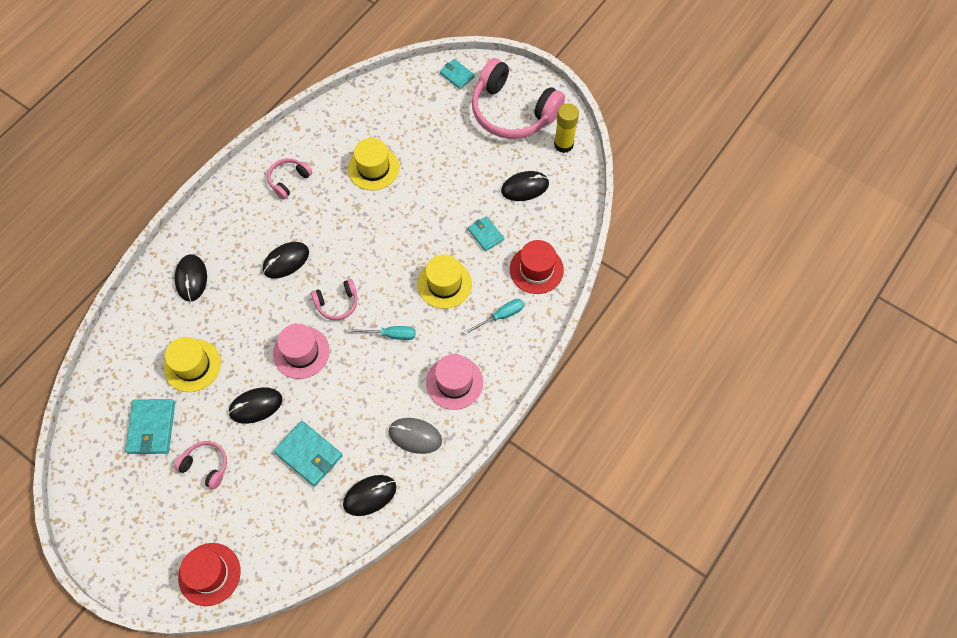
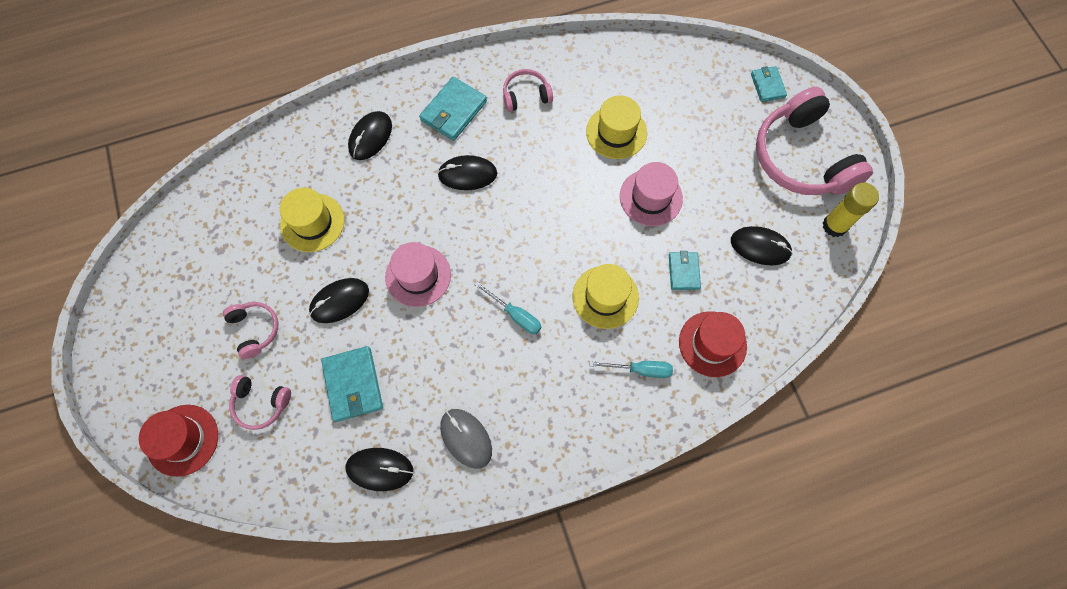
camera: 35 degrees right, 5 degrees up
(152, 428) = (236, 259): turquoise wallet -> turquoise wallet (453, 111)
(255, 406) = (339, 301): black mouse -> black mouse turned 45 degrees counterclockwise
(337, 303) = (486, 248): pink headphones -> pink headphones (261, 403)
(454, 382) = (544, 409): pink hat -> pink hat (651, 197)

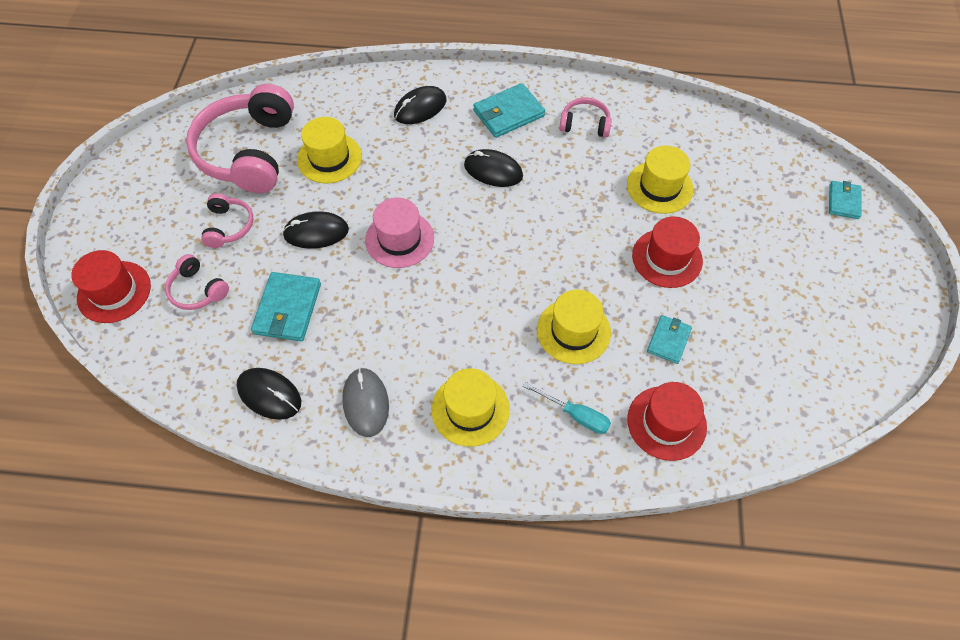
camera: 25 degrees right, 10 degrees down
(515, 315) = (474, 311): turquoise screwdriver -> none
(554, 404) = (470, 409): none -> yellow hat
(651, 197) = (667, 258): pink hat -> red hat
(760, 247) = (765, 350): black mouse -> none
(802, 157) = (852, 282): pink headphones -> pink headphones (249, 152)
(834, 225) = (861, 362): yellow glue stick -> none

